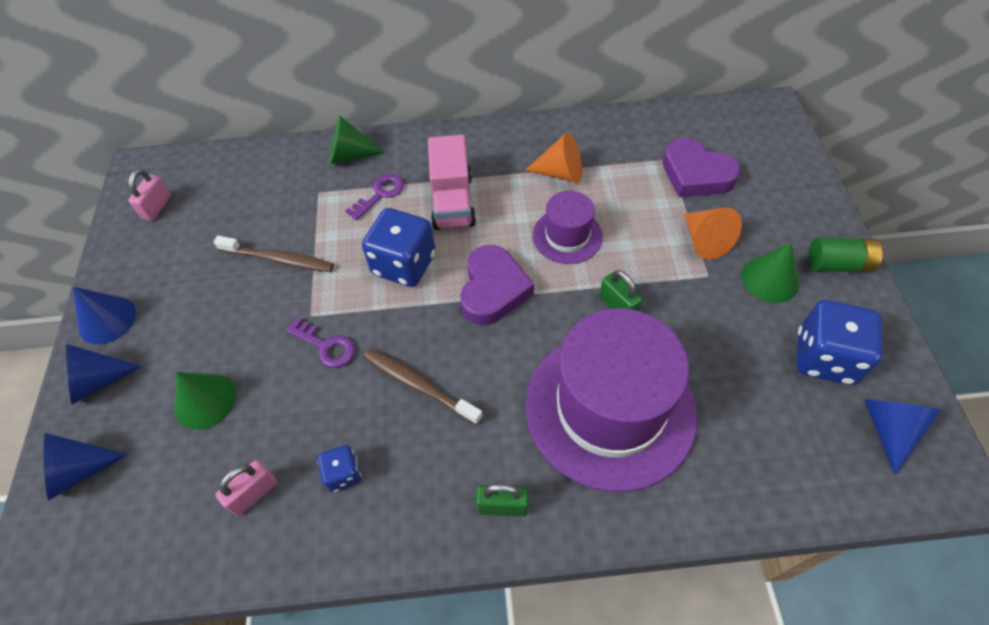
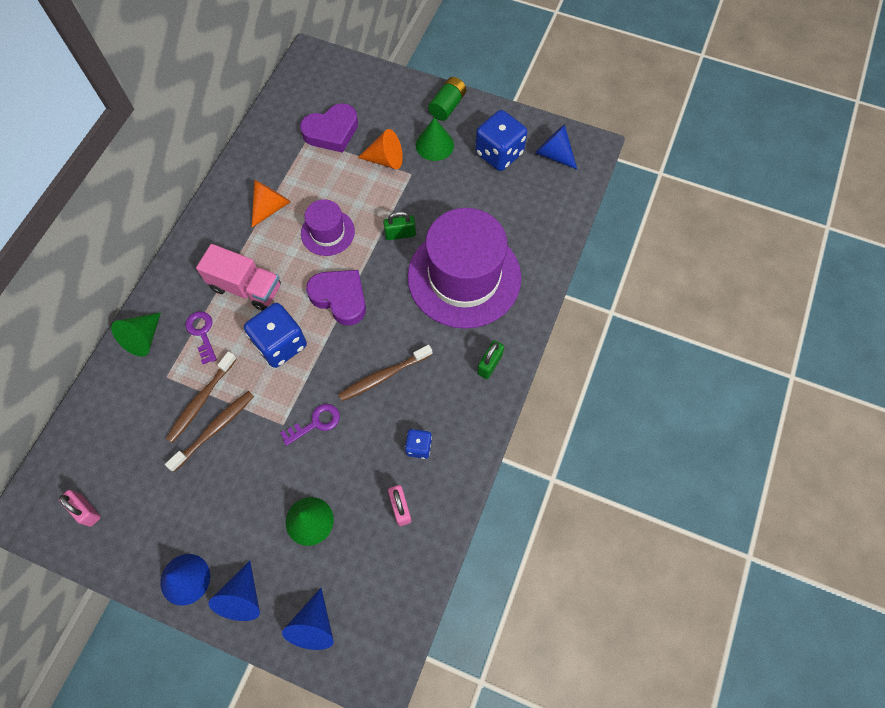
camera: 65 degrees left, 10 degrees up
(305, 232) = (201, 400): none -> brown toothbrush

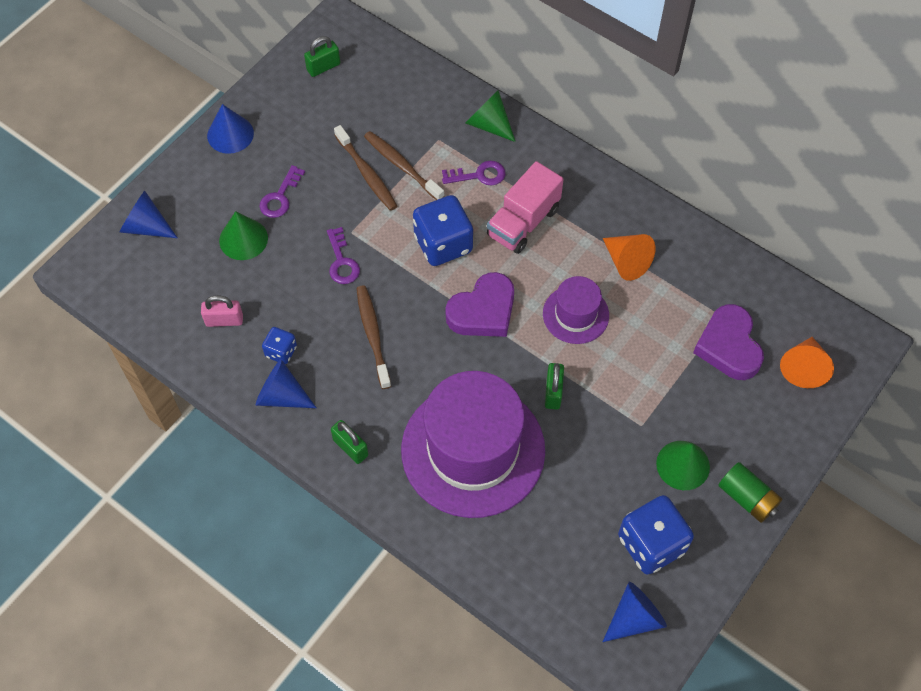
camera: 105 degrees right, 5 degrees down
(86, 510) = (323, 67): pink padlock -> green padlock
(242, 598) = (195, 175): blue cone -> blue cone (281, 395)
(255, 501) = (280, 197): none -> purple key
(385, 159) = (671, 400): orange cone -> orange cone (803, 368)

